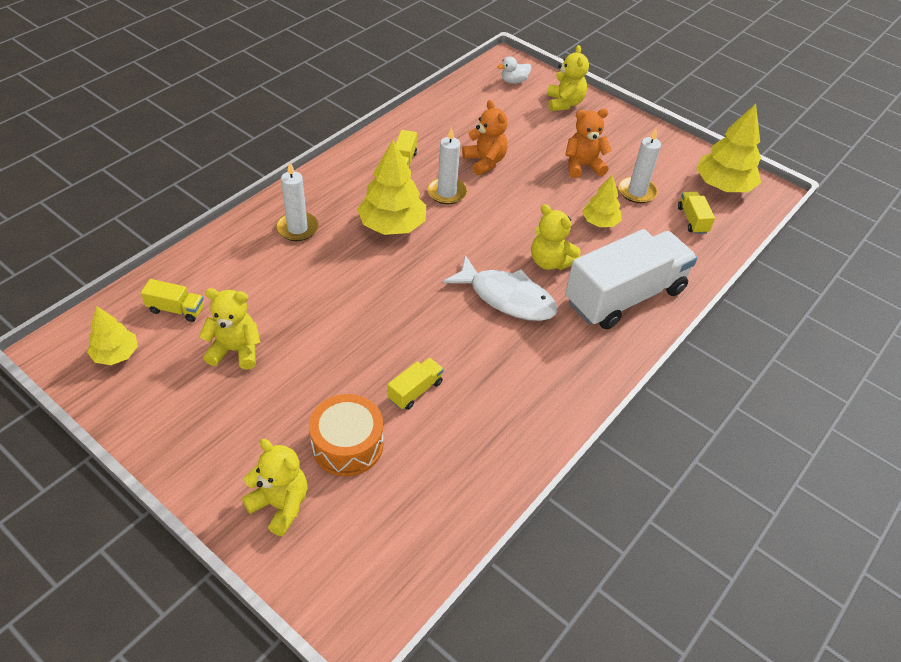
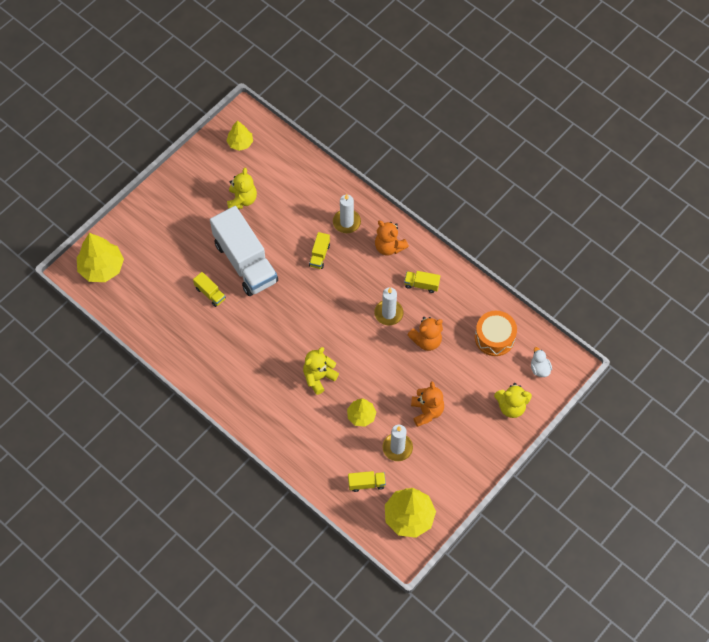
camera: 95 degrees right, 15 degrees up
(176, 309) = (274, 166): yellow truck -> yellow truck (319, 255)
(280, 505) = (140, 232): yellow teddy bear -> none
(343, 189) = (389, 247): none -> orange teddy bear
(347, 445) = (175, 260): orange drum -> orange drum (494, 337)
(392, 225) = (352, 278): yellow tree -> yellow tree (101, 267)
(507, 297) = (284, 347): white fish -> none
(624, 296) = (286, 422): white truck -> white truck (245, 262)

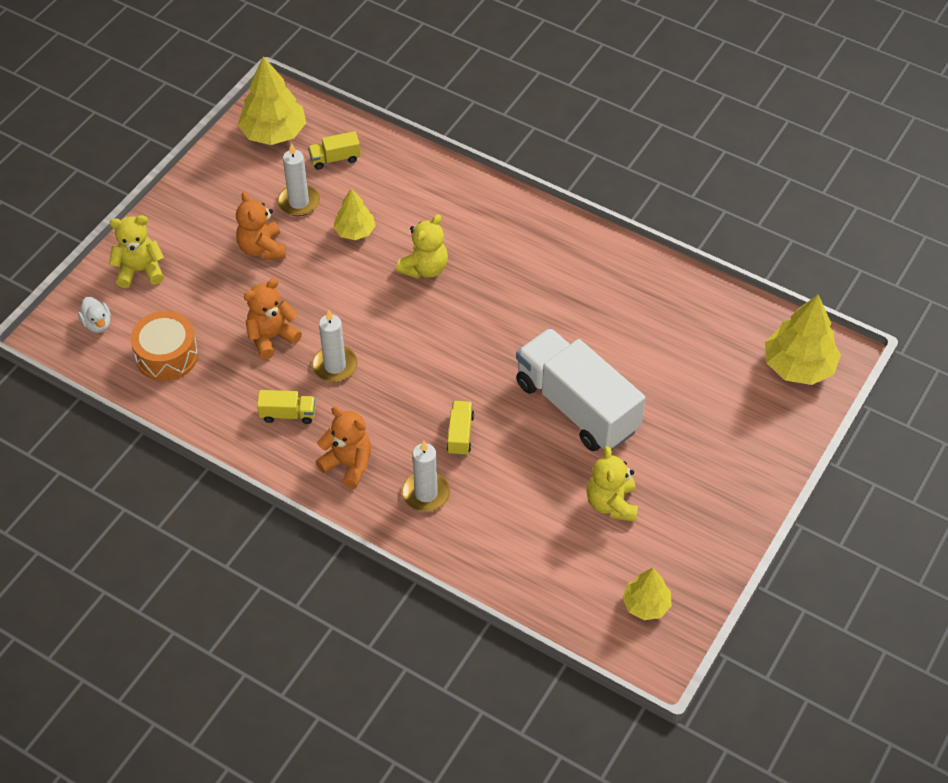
camera: 170 degrees right, 10 degrees down
(210, 293) = (617, 354): yellow truck -> none

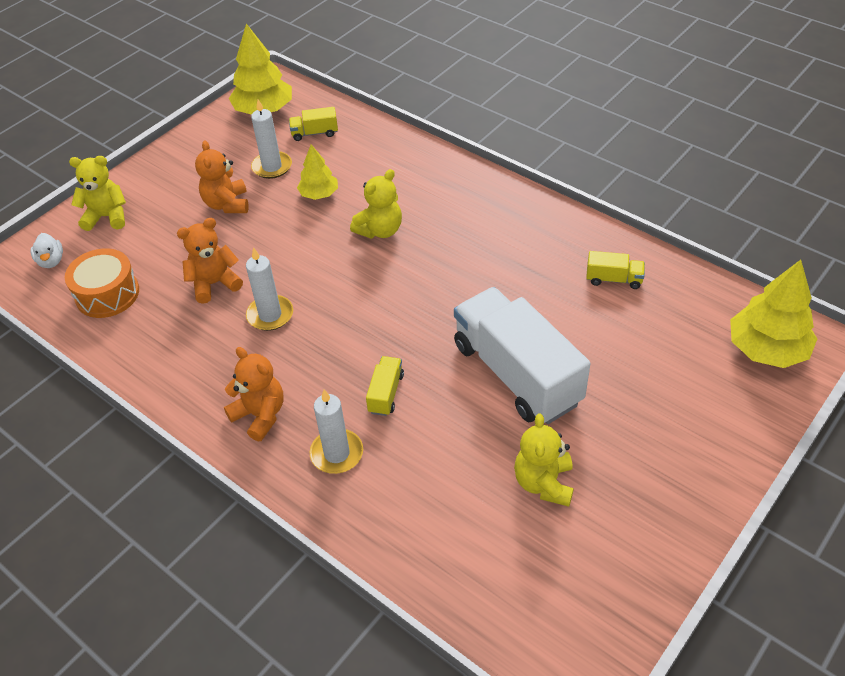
camera: 10 degrees right, 5 degrees down
(288, 414) = (210, 359): yellow truck -> yellow truck (613, 279)
(646, 604) = (573, 609): yellow tree -> none

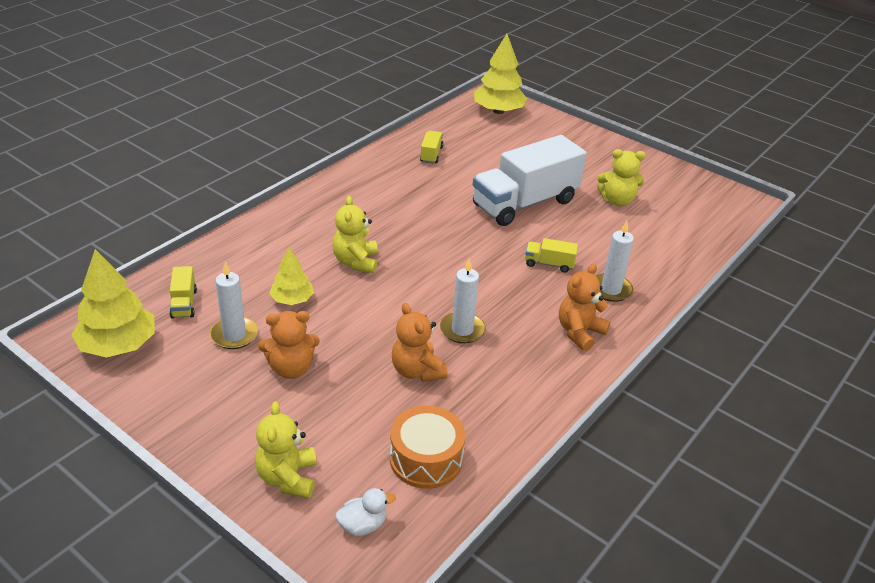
camera: 95 degrees left, 10 degrees down
(380, 230) = (356, 262): yellow teddy bear -> yellow teddy bear turned 135 degrees counterclockwise

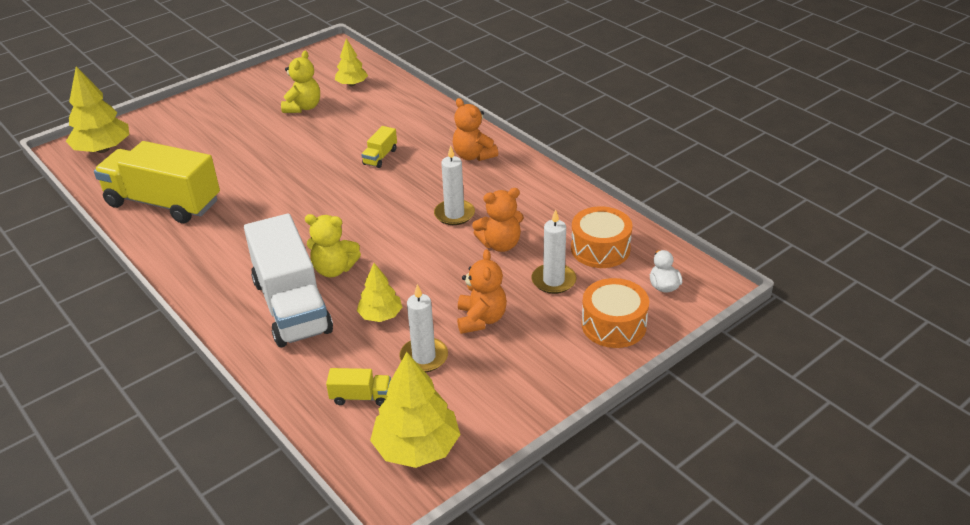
camera: 75 degrees left, 0 degrees up
(288, 478) = (613, 325): yellow teddy bear -> orange drum
(431, 154) = (163, 203): yellow truck -> yellow truck, size x2.43
(525, 203) = (283, 156): white truck -> white truck (292, 306)
(610, 289) = (425, 132): white candle -> white candle (553, 281)
(680, 224) = (352, 84): none -> yellow tree

